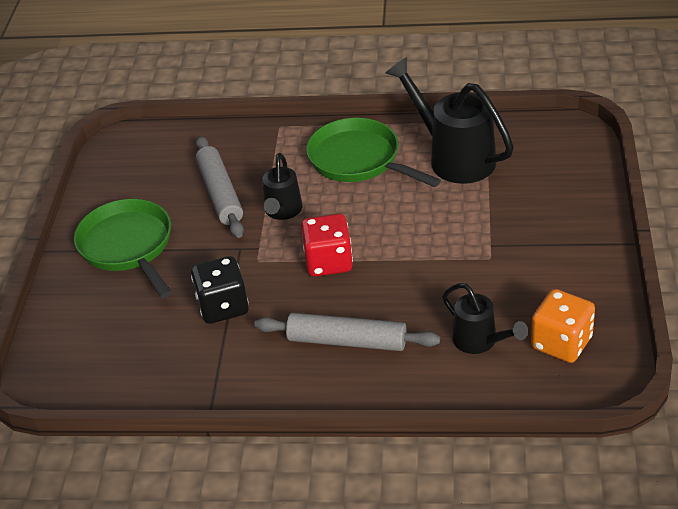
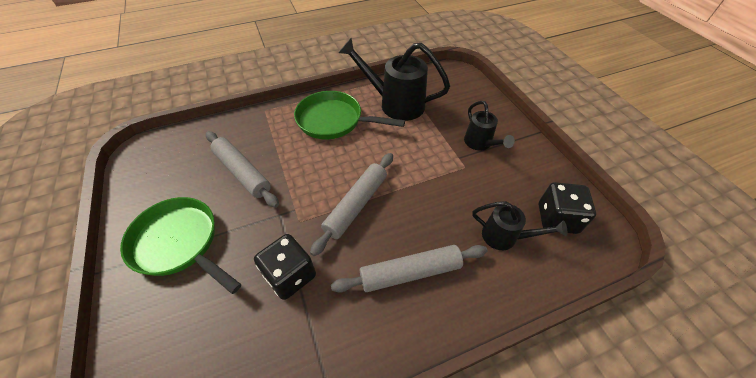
camera: 30 degrees left, 10 degrees up
(282, 211) = (299, 173): black watering can -> black watering can (480, 143)
(328, 262) = (356, 205): red dice -> grey rolling pin
(561, 343) = (557, 218): orange dice -> black dice

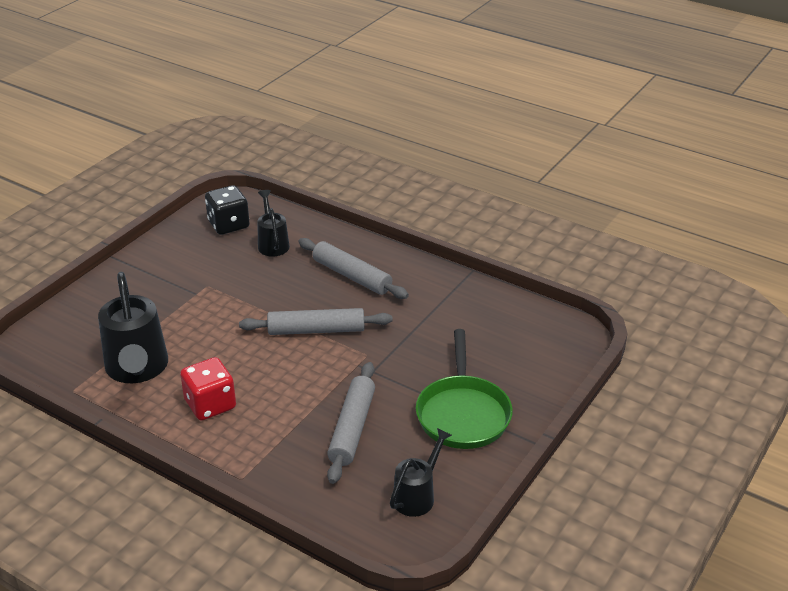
camera: 125 degrees left, 15 degrees down
(290, 275) = (417, 332): black dice -> none
(334, 120) = (210, 404): green pan -> red dice
(480, 143) = (163, 286): black watering can -> black watering can (417, 495)

